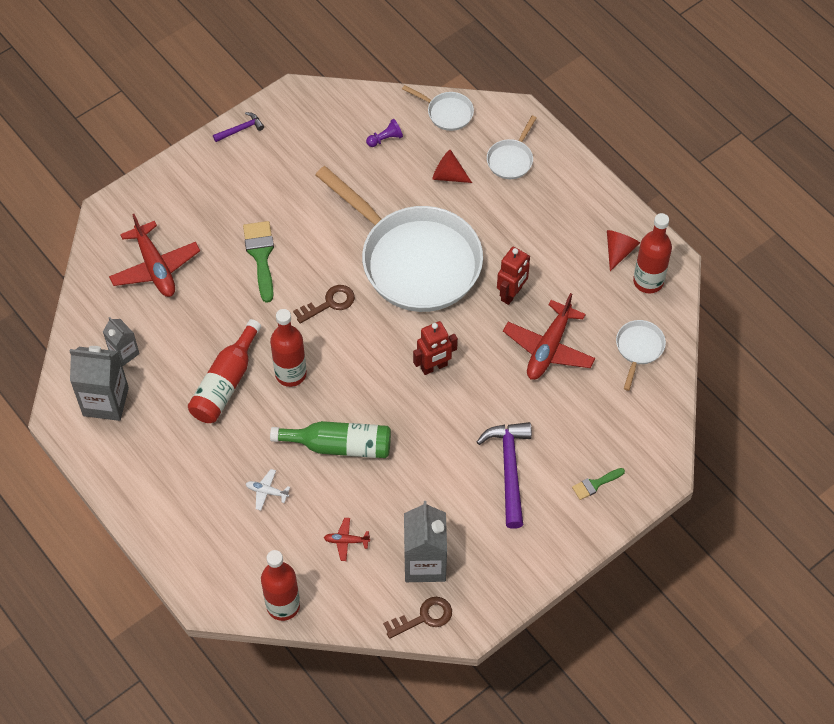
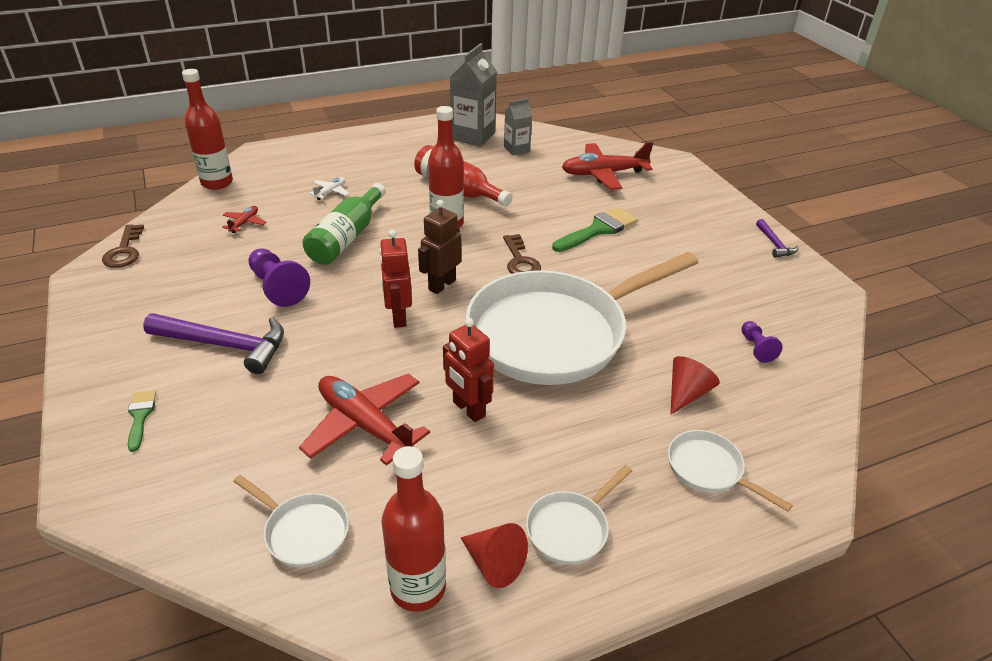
camera: 105 degrees right, 20 degrees down
(261, 256) = (598, 230): green brush -> green brush turned 45 degrees counterclockwise
(382, 350) = (441, 285): none -> brown robot
(425, 563) = (177, 262): grey carton -> none
(429, 467) = (278, 287): none -> purple pawn
(447, 113) = (804, 418): white pan -> white pan (570, 528)

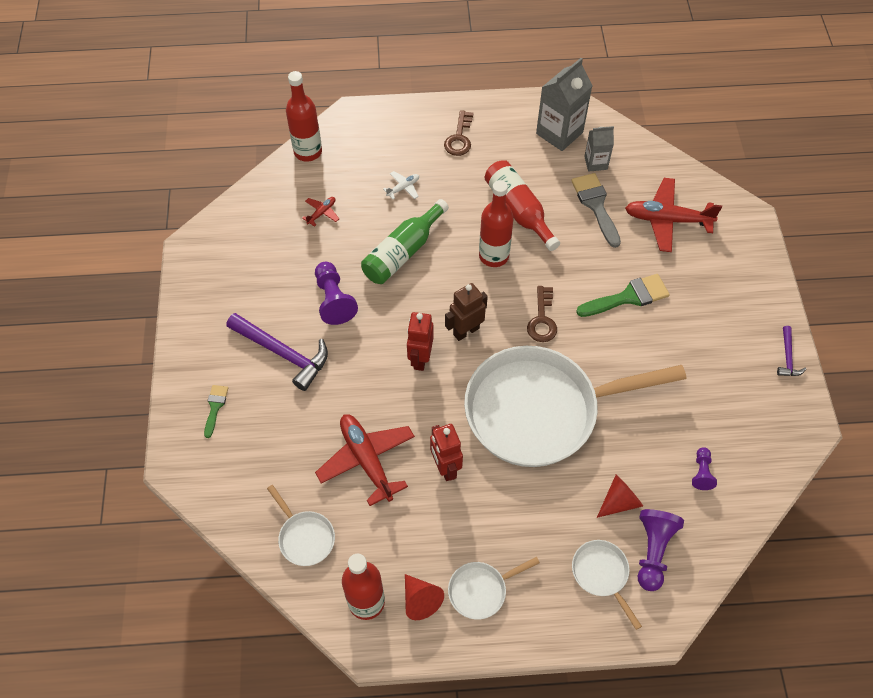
camera: 20 degrees right, 20 degrees up
(124, 251) = (222, 225): brown key -> brown key (459, 138)
(532, 175) = (596, 205): none -> grey brush
(752, 431) = (653, 551): none -> purple pawn

